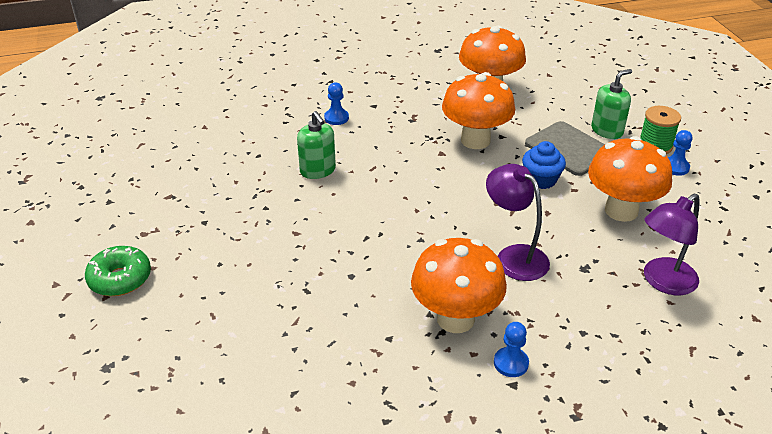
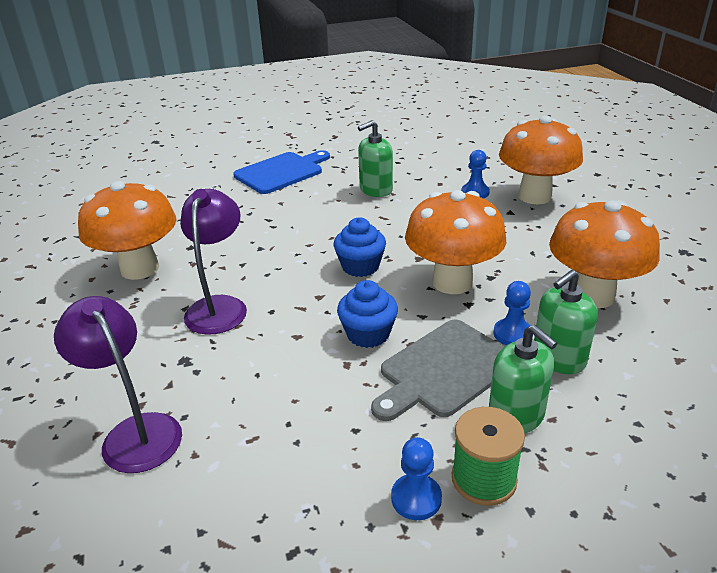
camera: 90 degrees right, 5 degrees down
(120, 279) = (239, 133): green donut -> none
(257, 234) = (281, 172): none -> blue cutting board
(453, 182) = (360, 266): none -> blue cupcake
(511, 363) = (67, 299): blue pawn -> blue pawn (512, 334)
(514, 256) = (219, 306): purple lamp -> purple lamp turned 45 degrees counterclockwise
(554, 110) = (558, 358): none -> green soap dispenser
(621, 210) = (295, 408): orange mushroom -> orange mushroom (534, 196)

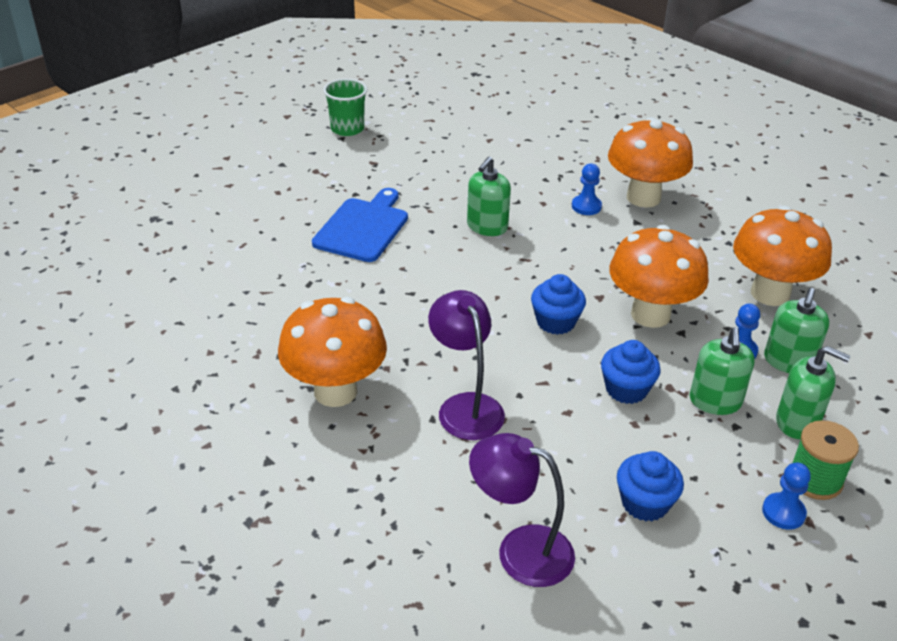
camera: 30 degrees left, 5 degrees up
(284, 435) = (645, 503): none -> blue cupcake
(339, 114) = (347, 129): none -> green cup
(444, 370) = (715, 401): grey cutting board -> green soap dispenser

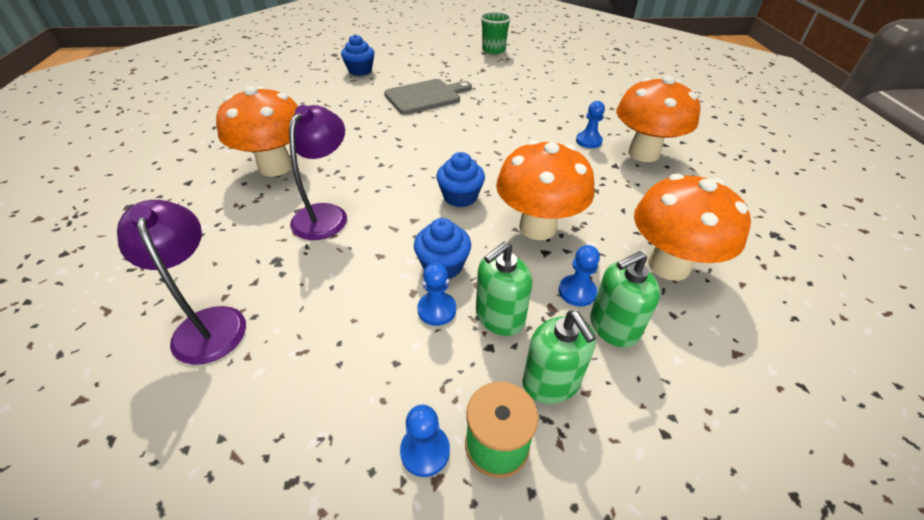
camera: 40 degrees right, 5 degrees up
(363, 227) = (425, 96): blue cutting board -> grey cutting board
(487, 227) = (500, 125): green soap dispenser -> none
(645, 503) = (331, 354): blue cupcake -> blue cupcake (360, 71)
(669, 424) = (437, 310): none -> blue pawn

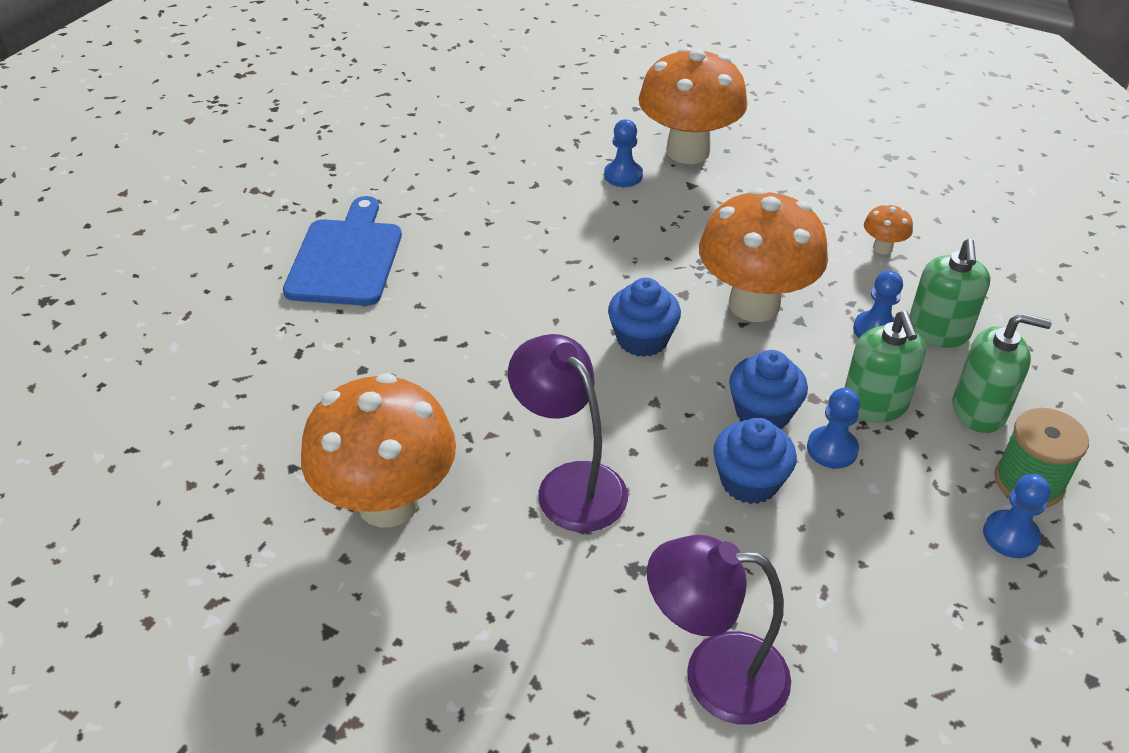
camera: 55 degrees left, 0 degrees up
(360, 71) = (162, 293): blue cupcake -> blue cupcake (749, 481)
(425, 96) = (346, 258): grey cutting board -> blue cutting board
(493, 50) = (278, 124): green cup -> none
(668, 265) = (882, 248): orange mushroom -> orange mushroom, size x0.41

